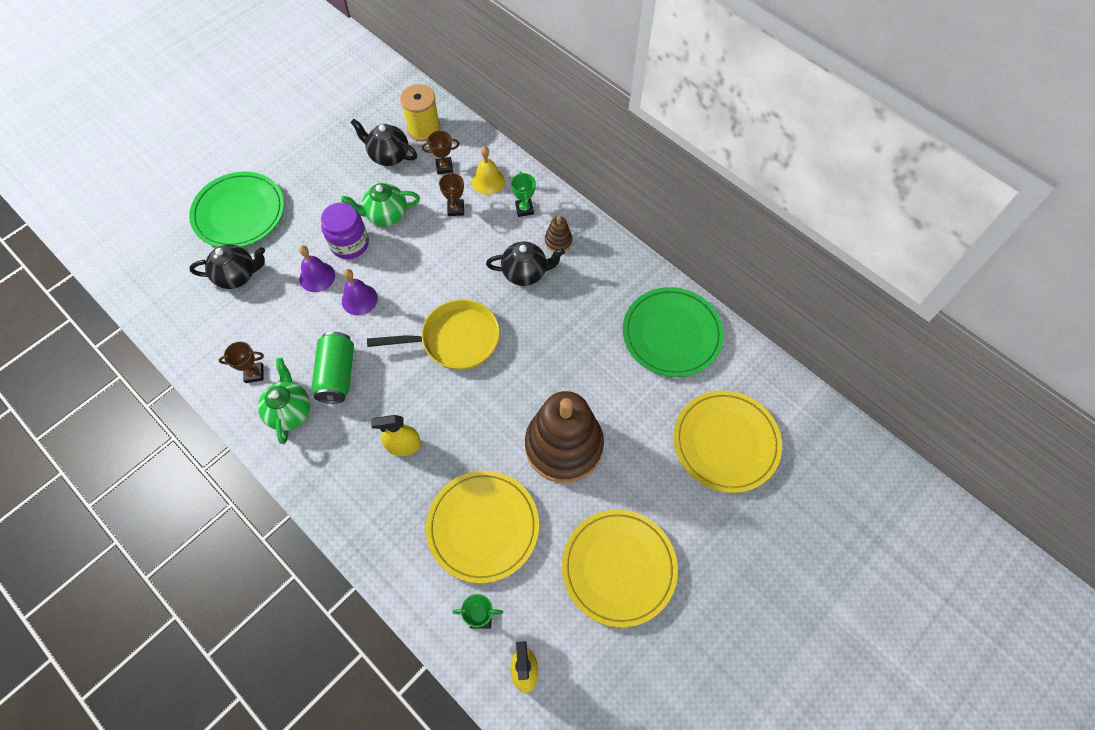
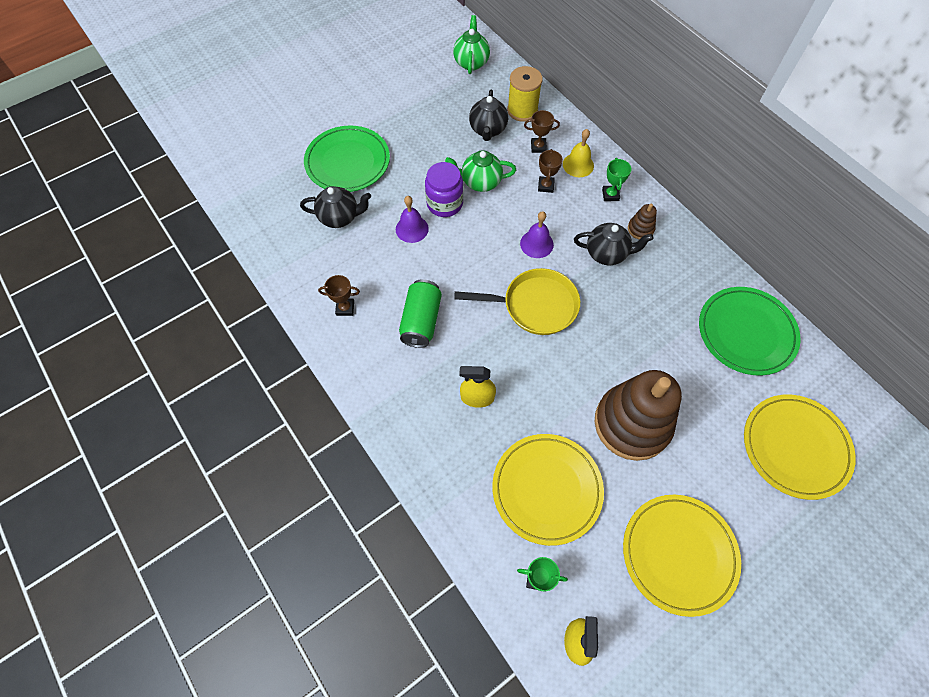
camera: 10 degrees right, 0 degrees up
(290, 411) = (374, 348): green teapot -> green teapot (471, 62)
(359, 299) = (448, 255): purple bell -> purple bell (536, 244)
(388, 156) = (488, 130): black teapot -> black teapot turned 120 degrees counterclockwise

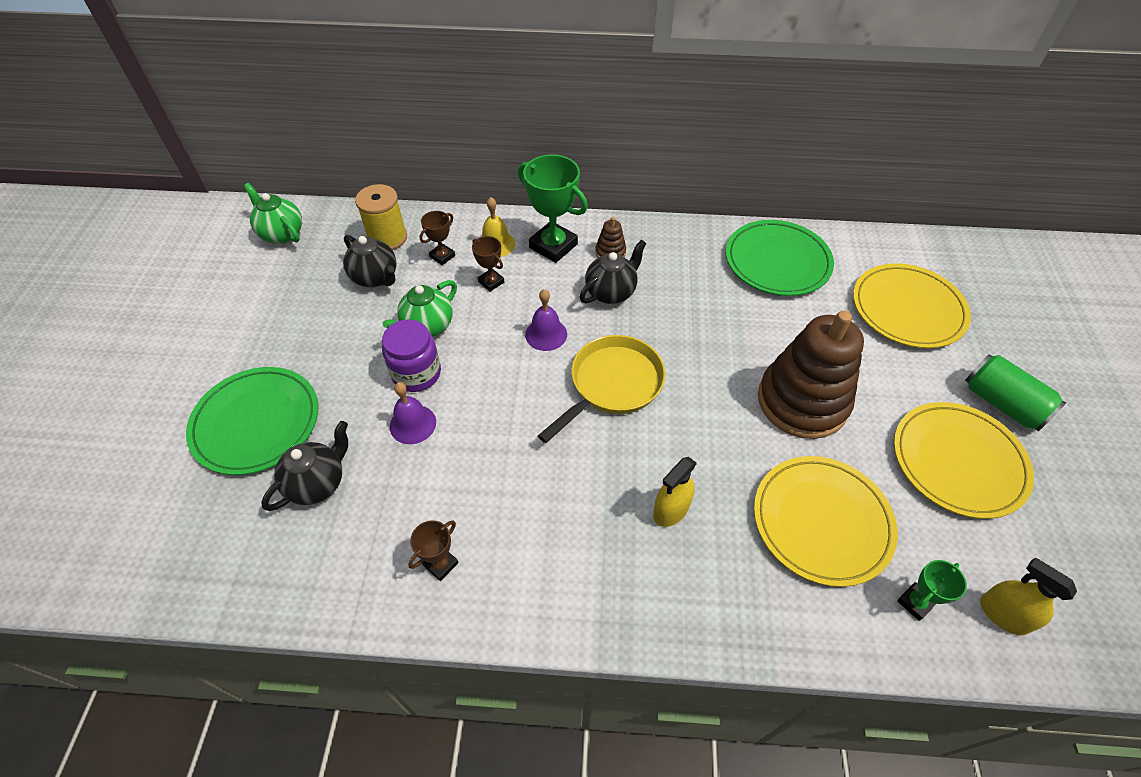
camera: 50 degrees left, 10 degrees down
(421, 321) = (533, 497): green can -> green can (1002, 403)
(610, 195) = (553, 246): green trophy -> green trophy, size x1.92

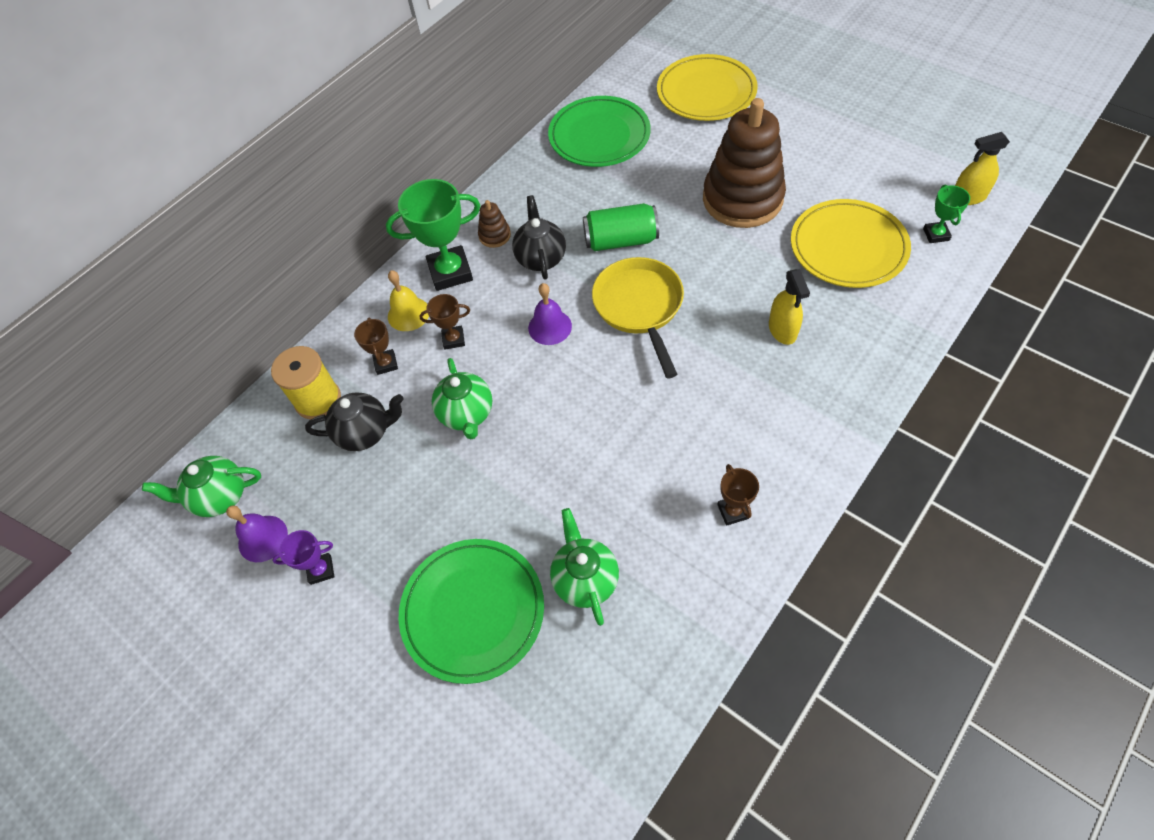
camera: 50 degrees left, 5 degrees up
(250, 316) = (321, 570): none -> purple trophy
(318, 483) = (585, 579): black teapot -> green teapot
(413, 424) = (573, 473): purple bell -> purple bell (263, 538)
(416, 373) = (517, 446): purple jar -> none
(958, 462) = (849, 148): yellow plate -> none
(1002, 403) = (820, 97): green can -> green can (621, 240)

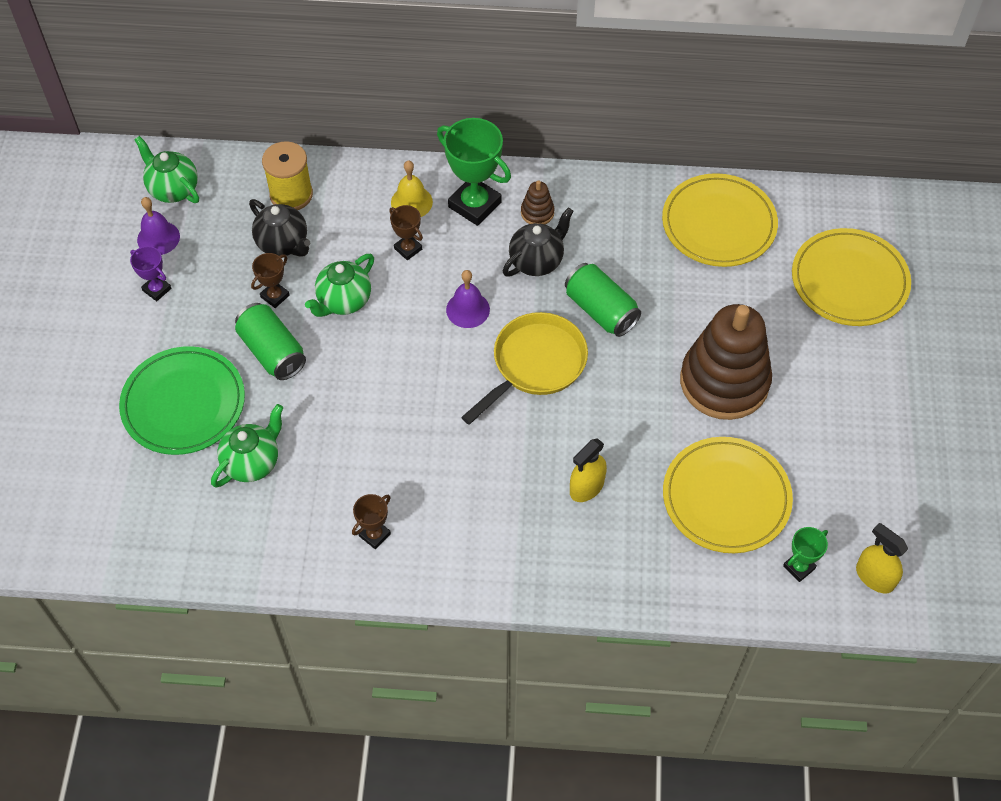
camera: 50 degrees right, 0 degrees up
(386, 364) = (353, 217): brown trophy -> brown trophy (275, 296)
(475, 500) = (272, 352): none -> green can
(599, 136) = (718, 224): green plate -> yellow plate

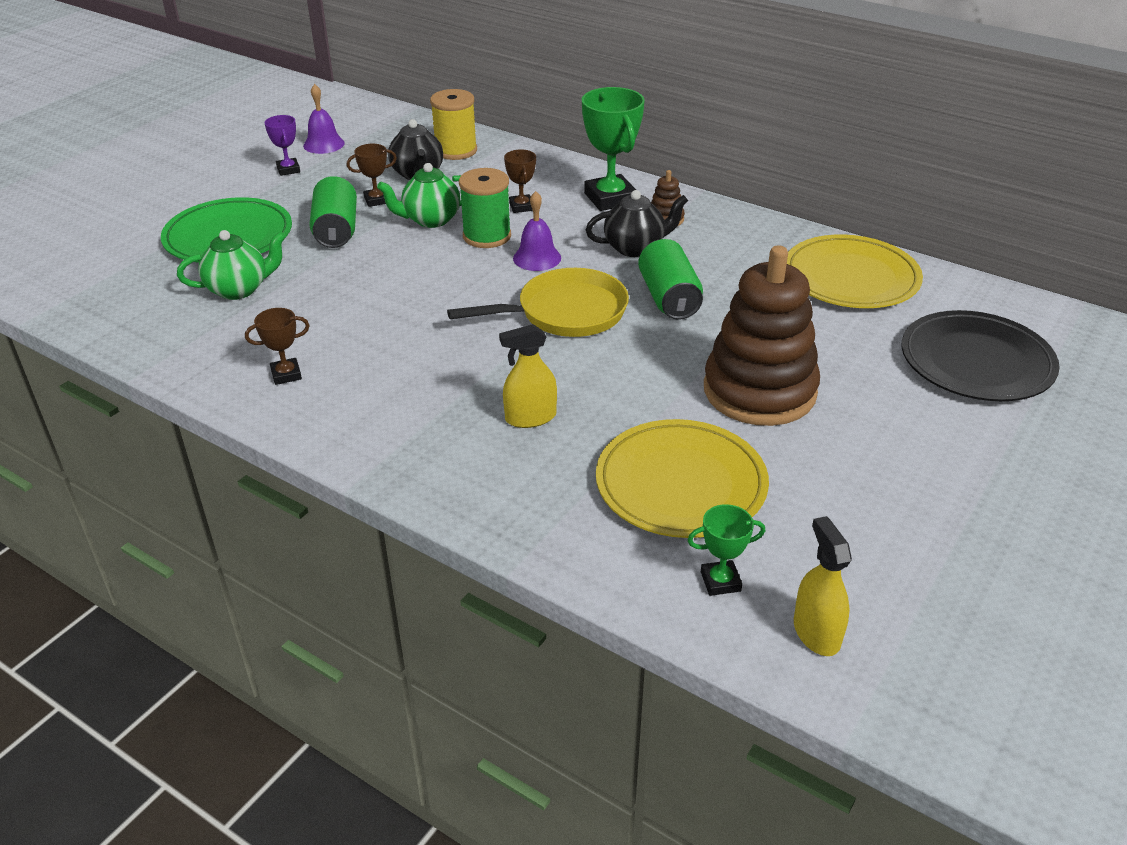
camera: 30 degrees right, 20 degrees down
(173, 189) = (366, 123): green teapot -> none
(407, 301) = (487, 236): none -> green spool
(411, 202) = (554, 182): yellow bell -> none
(849, 281) = (976, 362): yellow plate -> black plate

